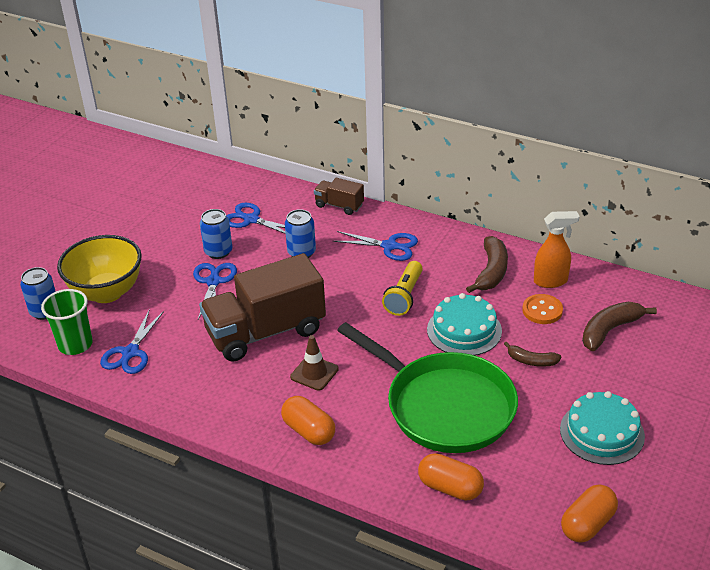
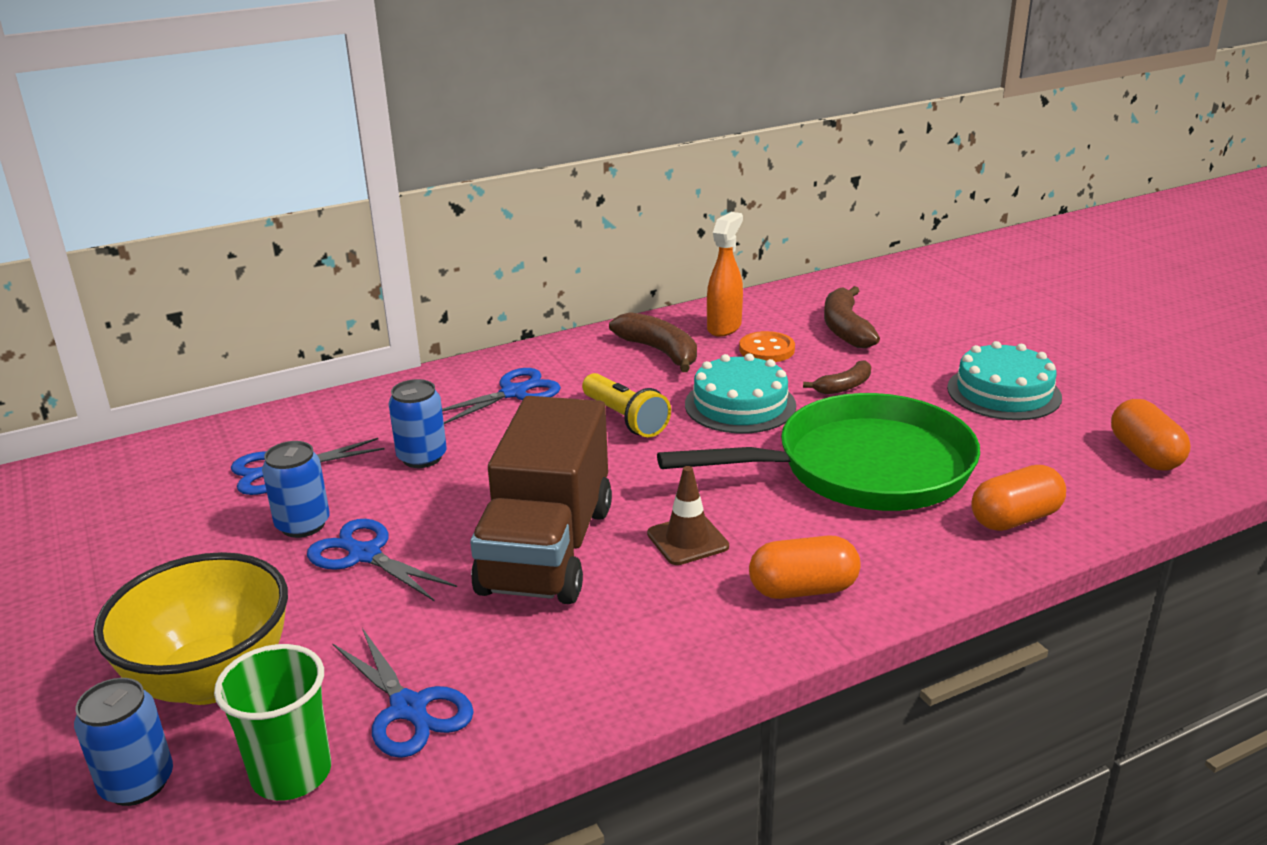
camera: 55 degrees left, 10 degrees down
(339, 205) = (374, 395): brown truck -> none

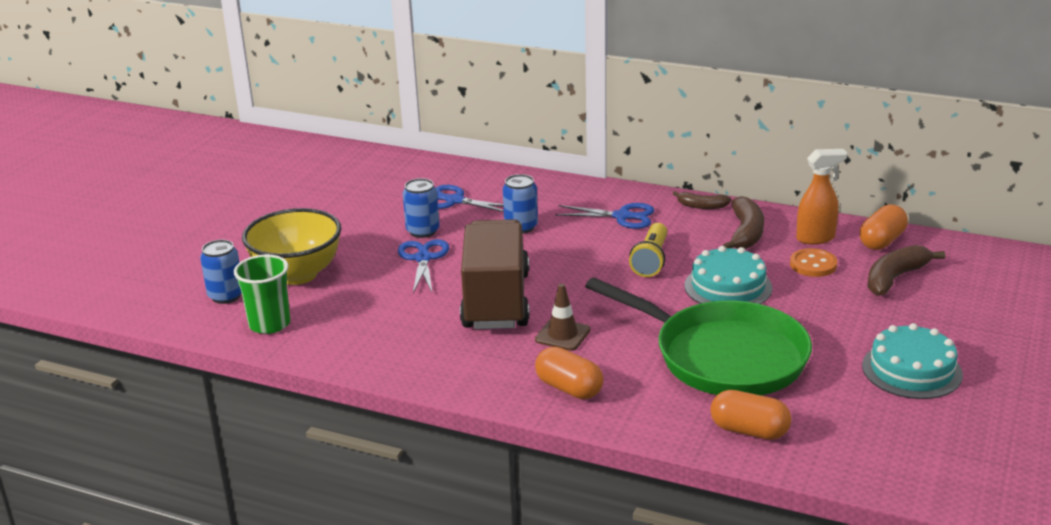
camera: 50 degrees right, 0 degrees up
(408, 708) = (338, 328): blue scissors -> none
(547, 549) = (496, 301): brown truck -> brown truck turned 120 degrees clockwise
(844, 386) = (813, 310): brown banana -> brown banana (702, 206)
(1144, 454) = (918, 454): orange capsule -> orange capsule (881, 241)

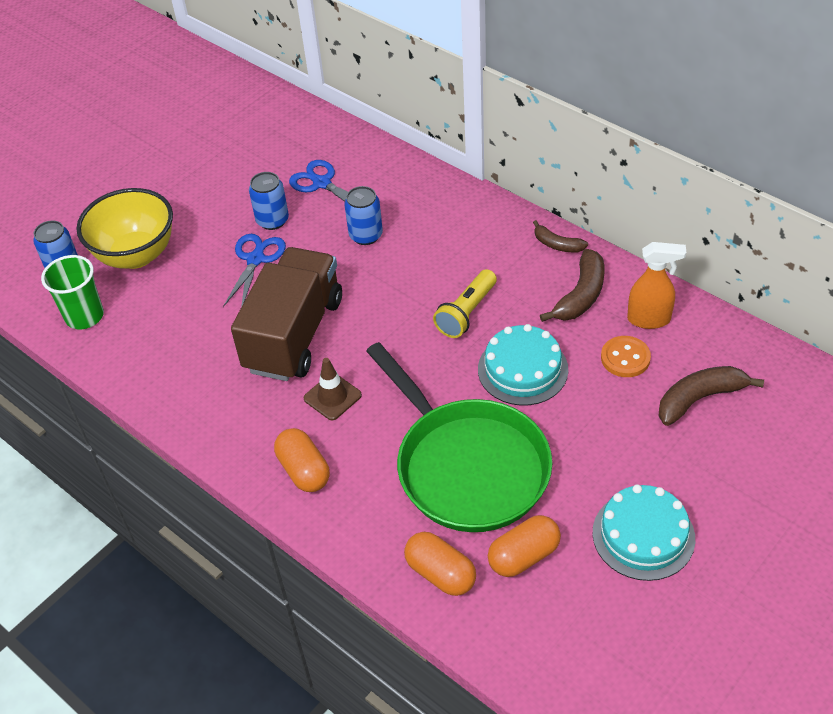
camera: 20 degrees right, 20 degrees up
(622, 216) = (470, 242): blue scissors -> none
(881, 241) = (716, 340): orange capsule -> orange capsule (523, 556)

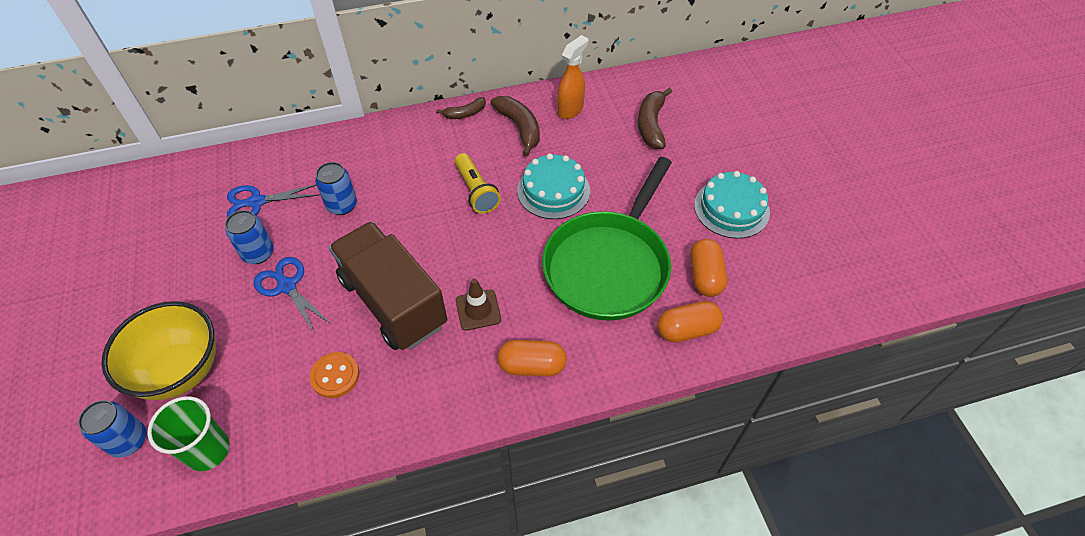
camera: 60 degrees left, 5 degrees up
(467, 466) = (609, 265): green pan -> green pan turned 120 degrees clockwise
(625, 358) = (590, 138): orange button -> orange button (335, 376)

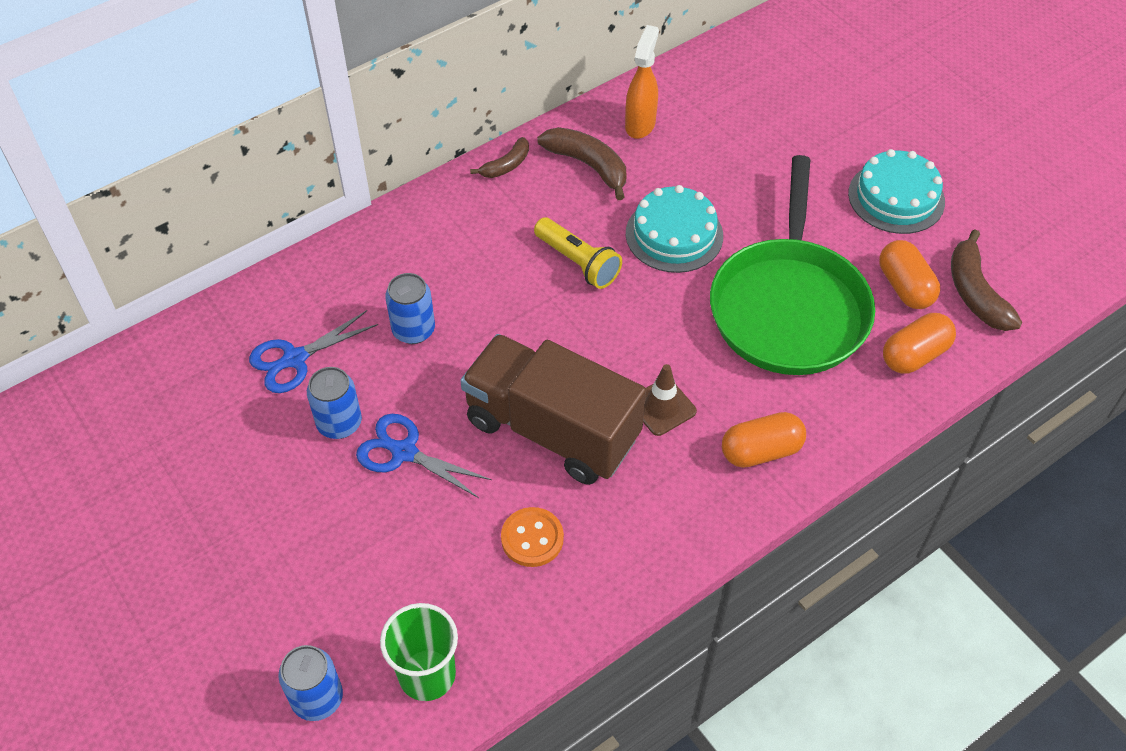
camera: 20 degrees left, 0 degrees up
(181, 371) = (331, 596): yellow bowl -> none
(651, 125) = (751, 118): brown banana -> brown banana (975, 293)

